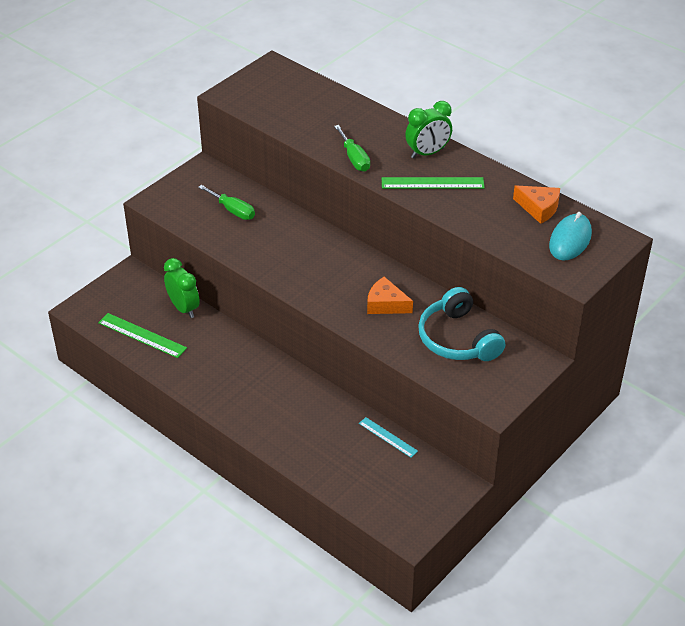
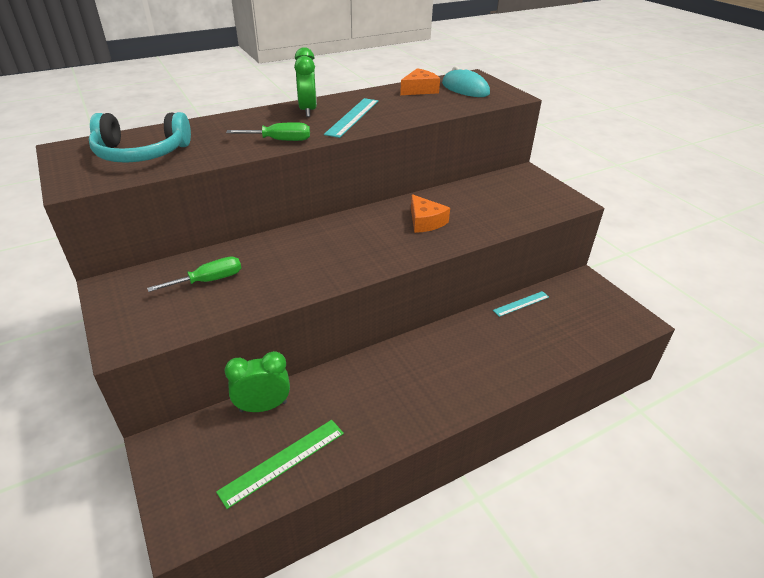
camera: 70 degrees left, 5 degrees down
(386, 304) = (425, 221): orange cheese -> orange cheese turned 75 degrees counterclockwise
(432, 183) = (352, 117): green ruler -> turquoise ruler
(457, 339) = (487, 199): turquoise headphones -> turquoise headphones (141, 153)

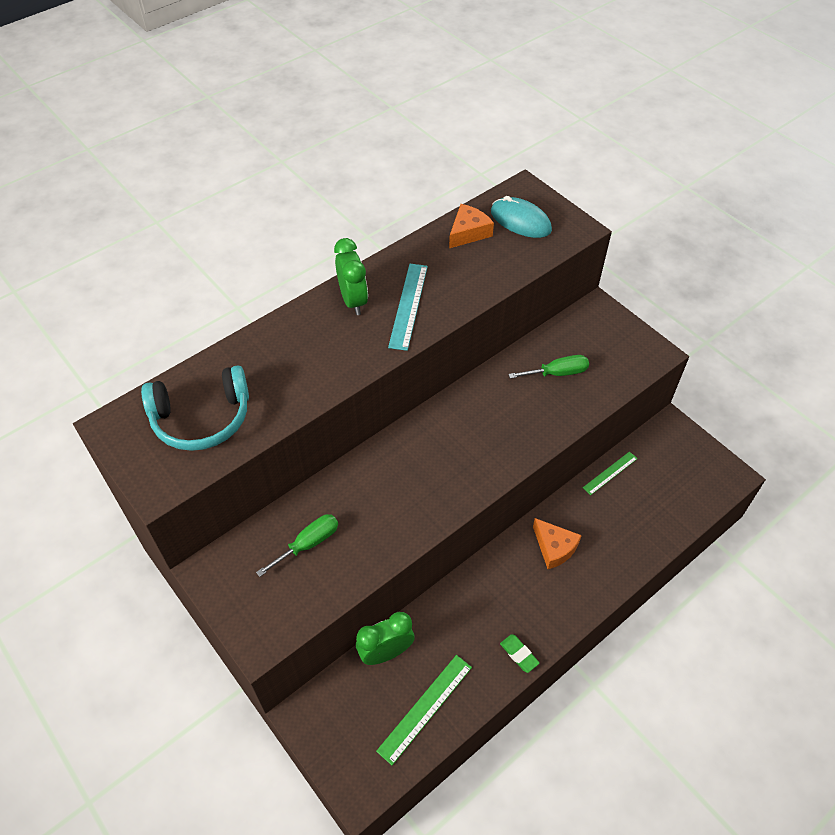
camera: 10 degrees left, 15 degrees up
(280, 140) = (344, 367): green screwdriver -> green screwdriver (557, 373)
(396, 430) = (519, 654): none -> green eraser
(425, 221) = (505, 413): orange cheese -> orange cheese (554, 548)
(521, 303) = (610, 473): turquoise ruler -> green ruler

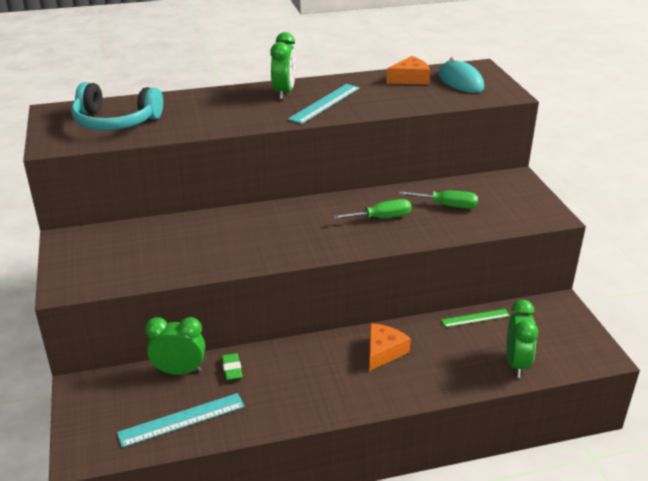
camera: 25 degrees right, 20 degrees down
(308, 544) = (152, 246): green screwdriver -> green screwdriver (381, 218)
(425, 708) = (182, 420): green ruler -> turquoise ruler
(519, 654) = (294, 413): green eraser -> green eraser (232, 369)
(554, 548) = (383, 352): orange cheese -> orange cheese turned 135 degrees counterclockwise
(670, 514) = (516, 363): none -> green clock

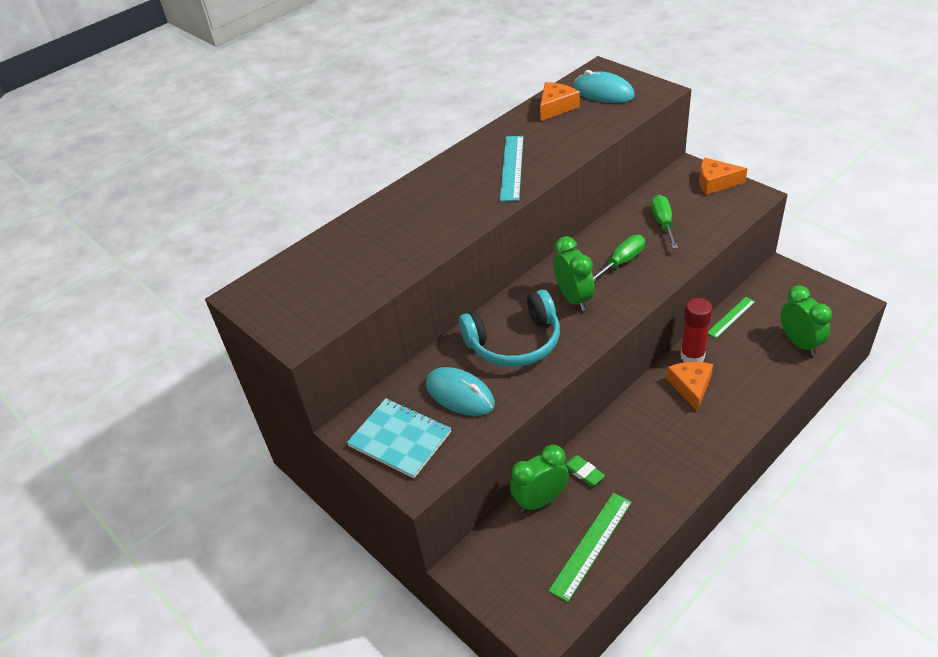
camera: 25 degrees left, 10 degrees up
(86, 259) = (400, 439): none -> turquoise notebook
(115, 122) = (330, 278): turquoise headphones -> turquoise headphones (515, 342)
(158, 250) = (460, 394): none -> turquoise mouse
(182, 420) = (591, 545): turquoise ruler -> green ruler
(284, 92) = (458, 171): green clock -> green clock (574, 299)
(409, 331) = (692, 356): none -> red glue stick
(447, 205) = (663, 223): green screwdriver -> green screwdriver turned 75 degrees counterclockwise
(528, 195) = (715, 182): none -> orange cheese

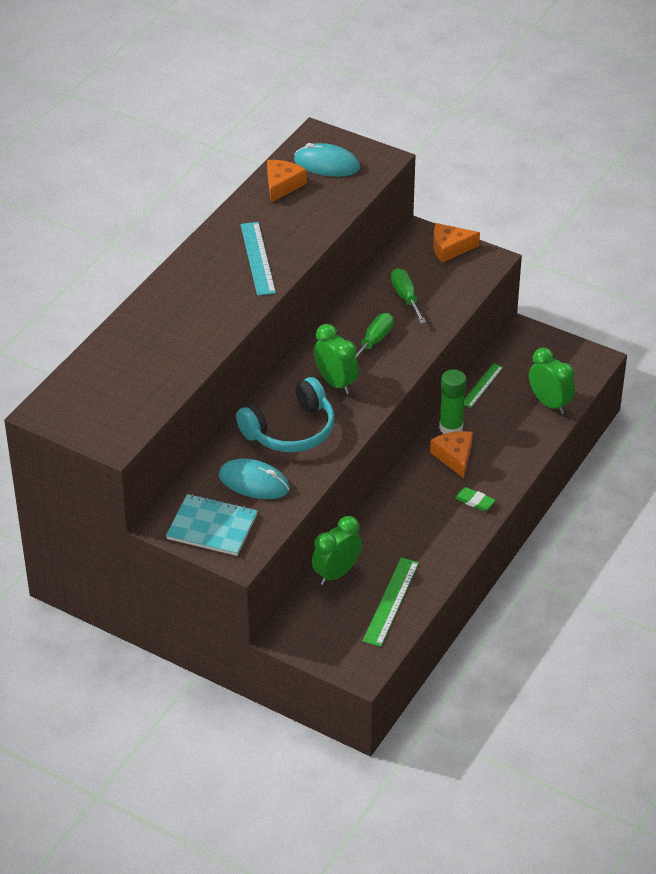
camera: 20 degrees left, 0 degrees up
(583, 472) = (370, 545): green eraser -> green eraser (474, 501)
(692, 356) = (451, 428): red glue stick -> green glue stick

